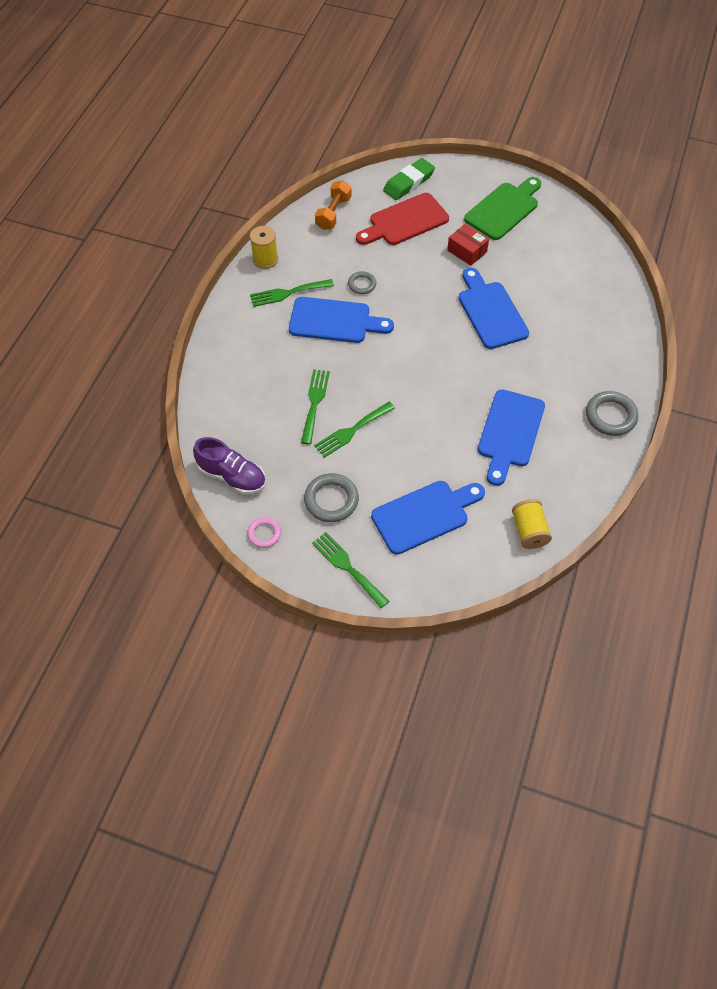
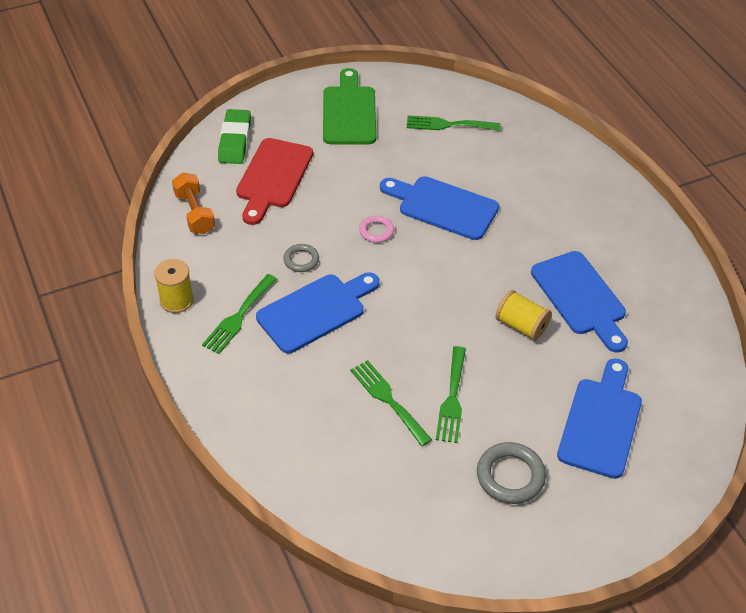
camera: 45 degrees left, 10 degrees down
(232, 476) = (395, 531): purple shoe -> none
(264, 534) = (490, 559): pink ring -> pink ring (376, 231)
(347, 567) = (596, 524): green fork -> green fork (448, 125)
(467, 251) = (360, 168): red box -> none
(529, 531) = (692, 367): yellow spool -> yellow spool (521, 325)
(610, 416) = (636, 226): grey ring -> none

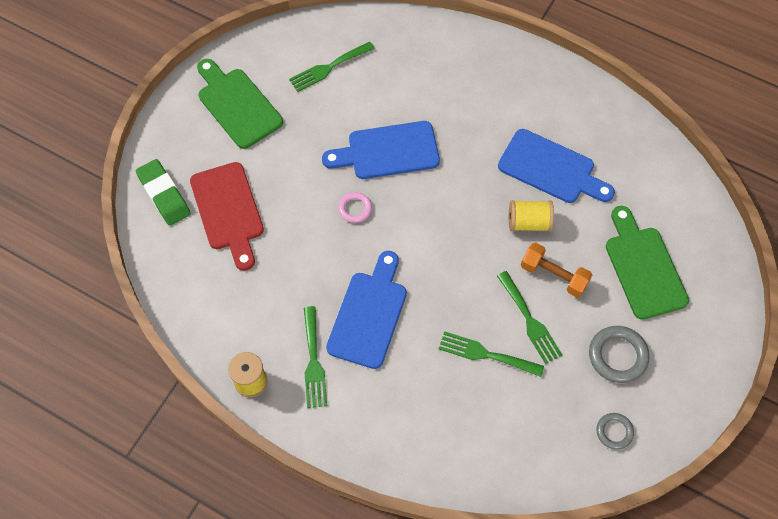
camera: 35 degrees left, 15 degrees up
(194, 213) = (192, 289): orange dumbbell -> orange dumbbell (553, 275)
(301, 260) = (318, 275): grey ring -> grey ring (614, 432)
(601, 422) = (643, 267): blue cutting board -> green cutting board

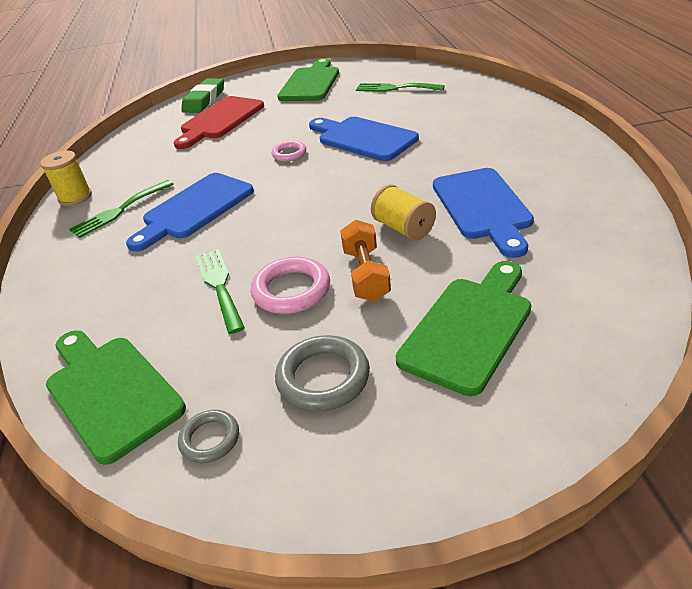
camera: 55 degrees right, 25 degrees down
(369, 314) = (194, 209): blue cutting board -> blue cutting board turned 150 degrees clockwise
(530, 321) = (291, 290): green fork -> pink ring
(533, 461) = (110, 391): none -> green cutting board

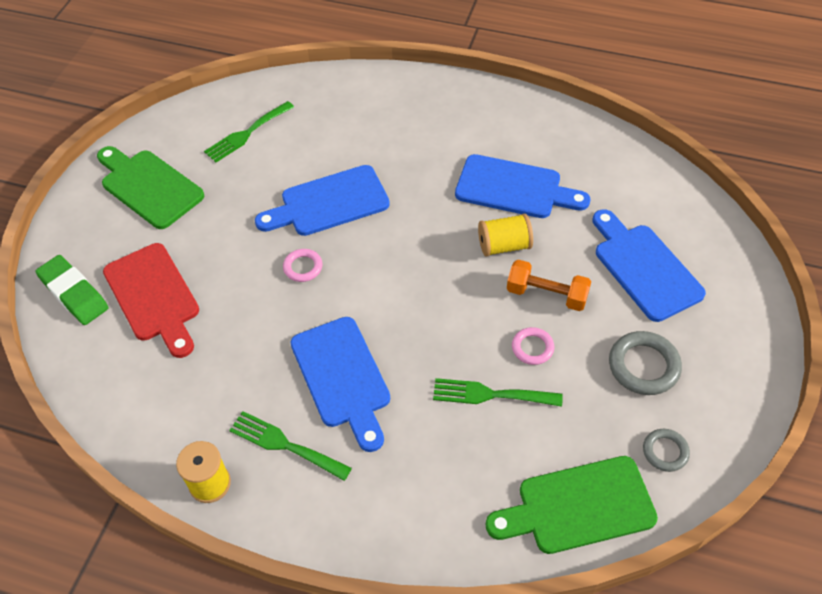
camera: 65 degrees left, 15 degrees up
(119, 211) = (284, 444): green fork -> green fork turned 135 degrees clockwise
(291, 290) = (532, 348): pink ring -> pink ring, size x0.60
(469, 328) = (644, 268): green cutting board -> blue cutting board

